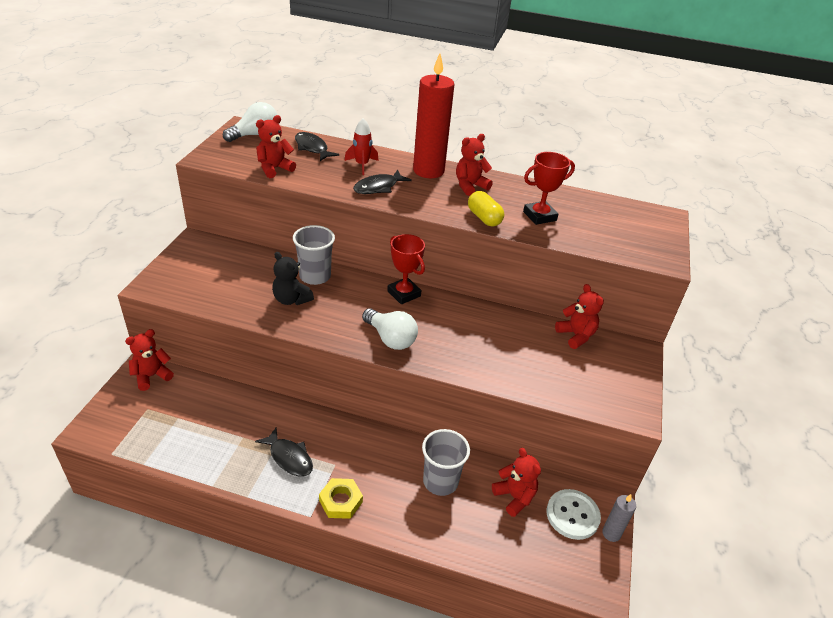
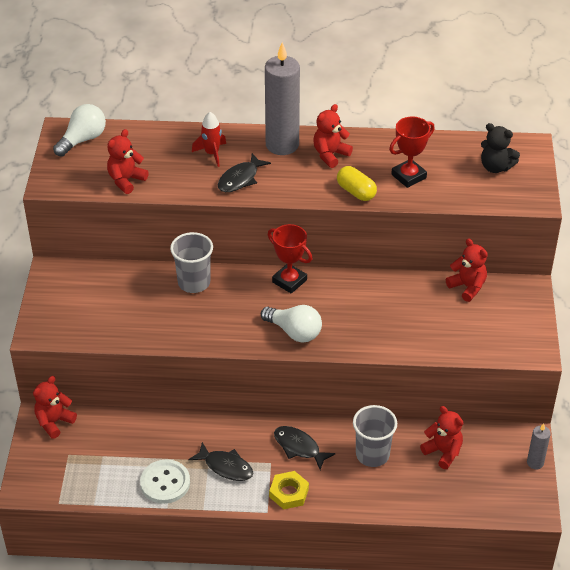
camera: 10 degrees left, 5 degrees up
(291, 299) = (182, 314): black teddy bear -> black teddy bear (495, 167)
(312, 148) = (151, 143): black fish -> black fish (299, 447)
(428, 171) = (282, 145): red candle -> grey candle
(572, 515) = (498, 455): white button -> white button (165, 483)

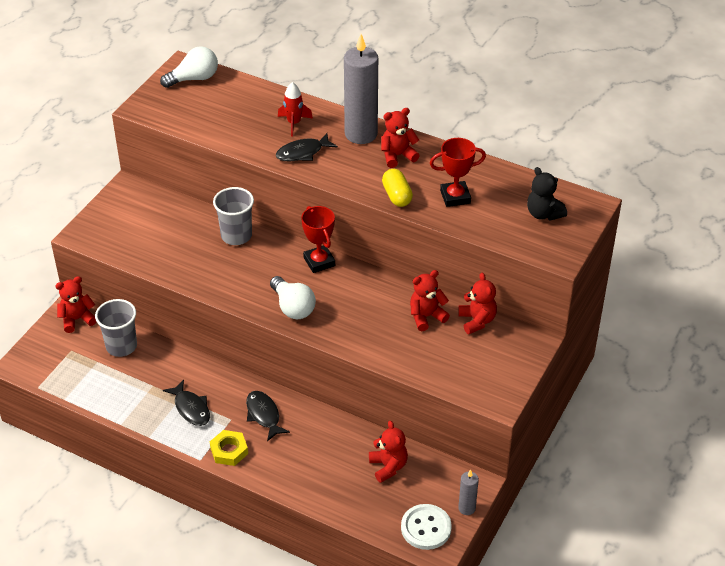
camera: 25 degrees right, 0 degrees up
(126, 180) = (205, 124): red teddy bear -> red teddy bear (426, 316)
(165, 483) = (132, 403): white button -> white button (426, 528)
(372, 454) = (323, 445): grey cup -> grey cup (121, 346)

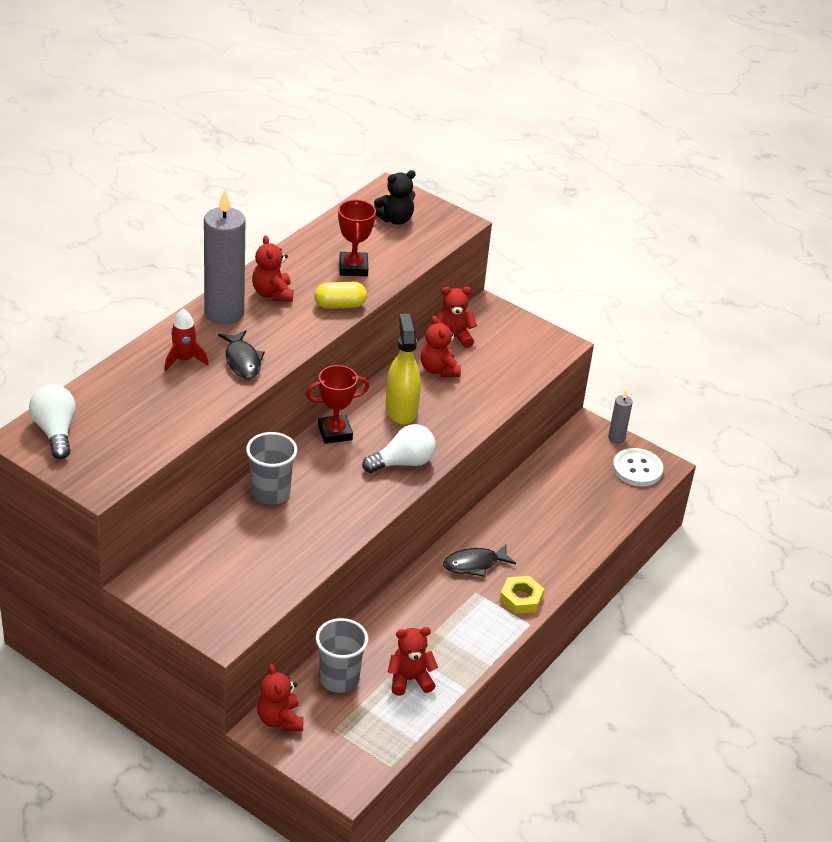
camera: 85 degrees left, 5 degrees down
(191, 408) = (453, 624): black fish -> none
(361, 298) = (401, 410): none -> yellow spray bottle
(388, 467) = (559, 481): red teddy bear -> red teddy bear (410, 680)

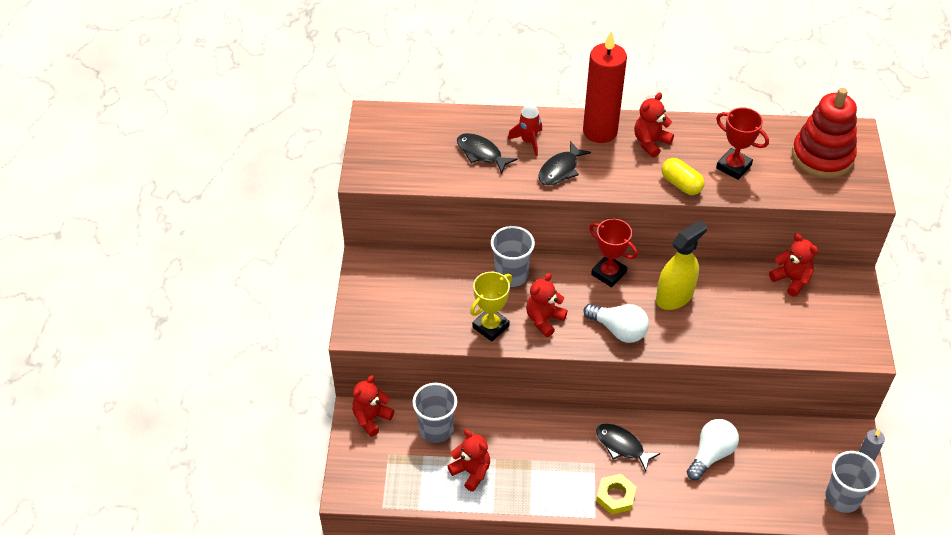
camera: 60 degrees right, 10 degrees up
(55, 432) = (394, 126): white light bulb -> white light bulb (711, 454)
(163, 396) = (481, 153): none -> black fish
(224, 313) = (600, 131): grey candle -> red candle
(316, 539) = (490, 326): none -> yellow trophy
(353, 268) = (733, 167): red trophy -> red trophy turned 75 degrees clockwise
(395, 219) = (822, 156): black teddy bear -> red stacking toy
(439, 370) = (745, 293): red teddy bear -> red teddy bear (544, 319)
(637, 469) = (842, 498): white button -> grey cup

